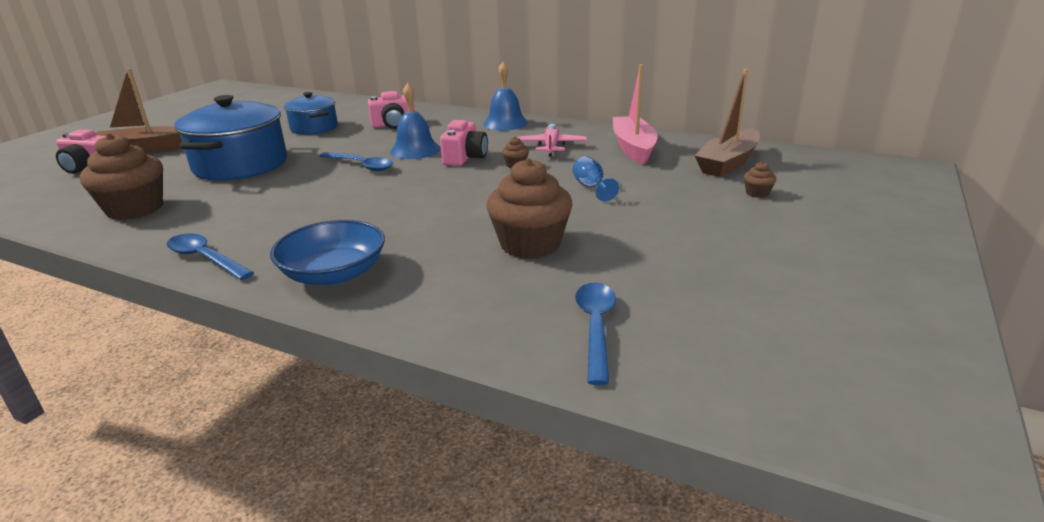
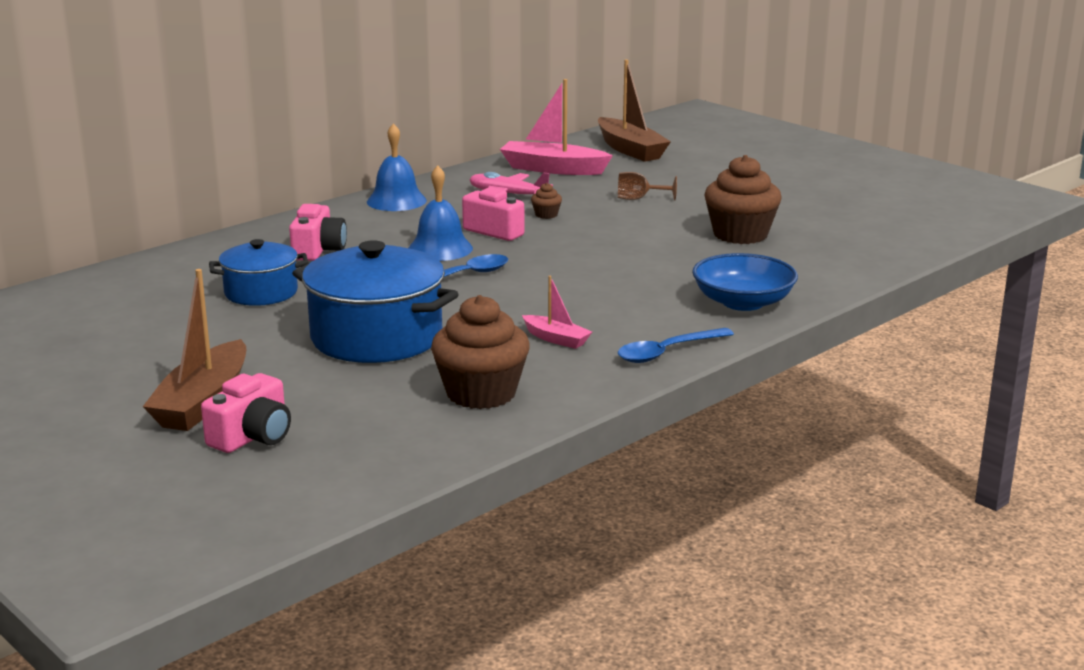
camera: 70 degrees left, 5 degrees down
(237, 214) = (556, 339): none -> pink boat
(591, 188) = (639, 199): blue goblet -> brown goblet
(595, 327) = (880, 236): blue spoon -> none
(757, 193) = (704, 157): brown cupcake -> none

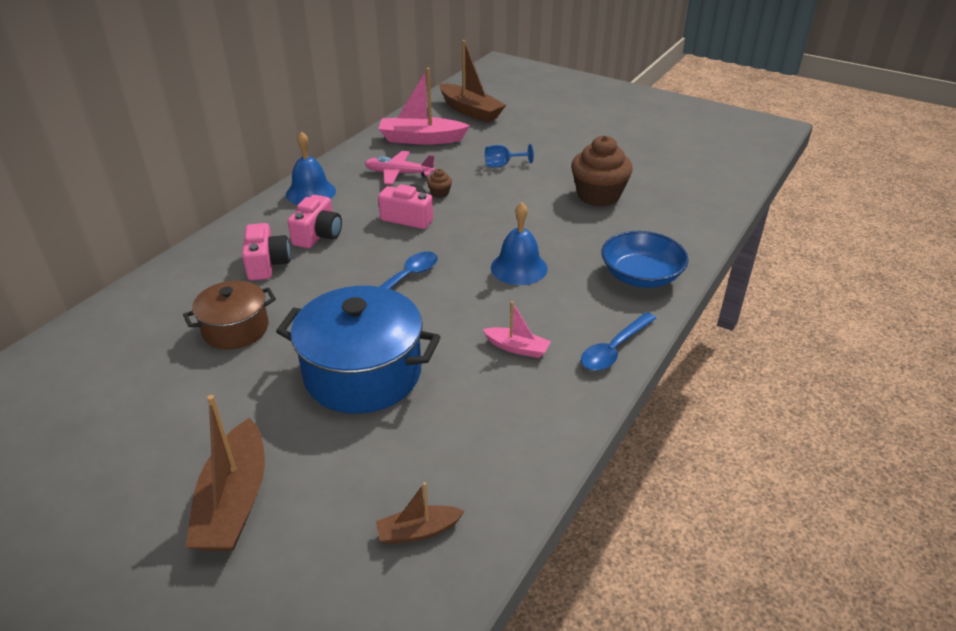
camera: 15 degrees left, 15 degrees up
(252, 437) = (301, 546): pink camera -> pink camera (318, 235)
(261, 292) = (236, 329): blue pot -> brown pot
(371, 443) = (418, 531): none -> brown boat
(440, 249) = (371, 247): blue bell -> blue bell (519, 268)
(481, 393) = (486, 435): brown cupcake -> none
(639, 199) = (502, 165): brown goblet -> blue goblet

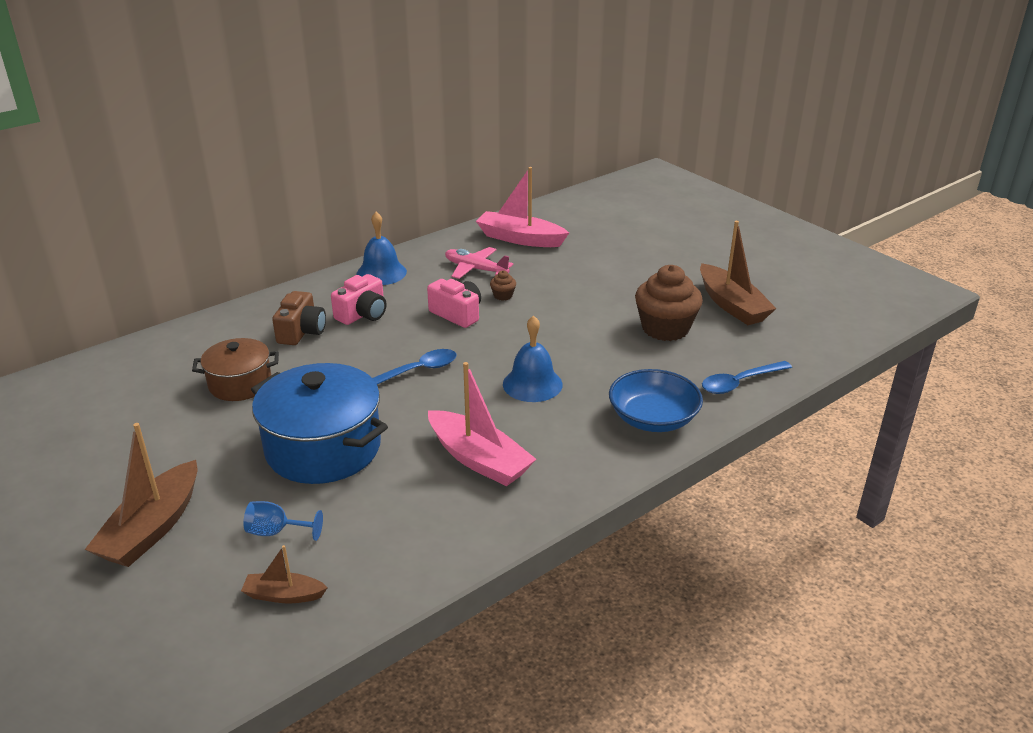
camera: 20 degrees right, 5 degrees down
(267, 264) = (301, 332): pink camera -> brown camera
(470, 111) = (589, 218): brown boat -> brown boat (732, 305)
(502, 165) = (585, 279): blue goblet -> blue goblet (276, 532)
(517, 348) = (479, 459): pink boat -> pink boat, size x1.88
(614, 349) = (573, 483): blue spoon -> blue spoon (739, 383)

